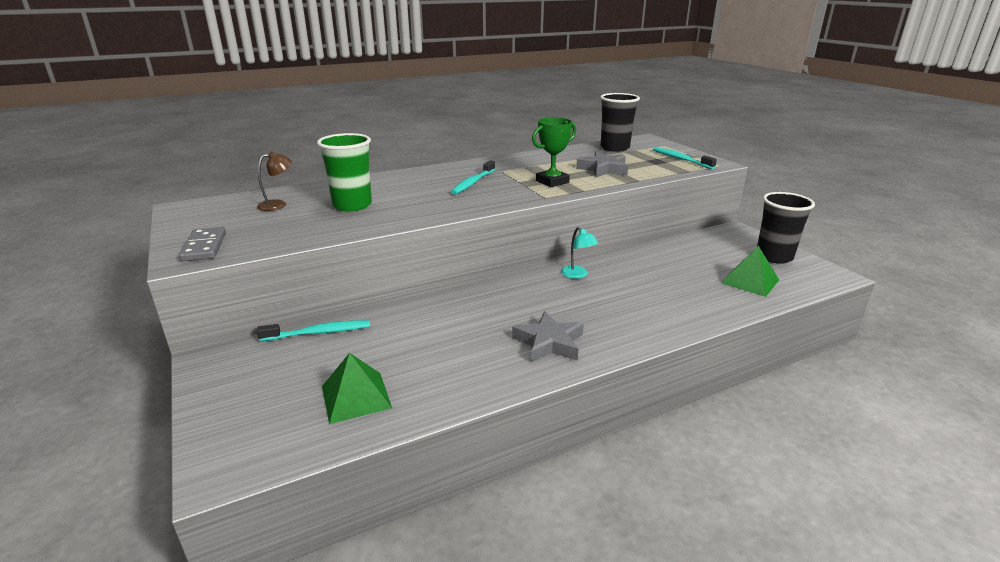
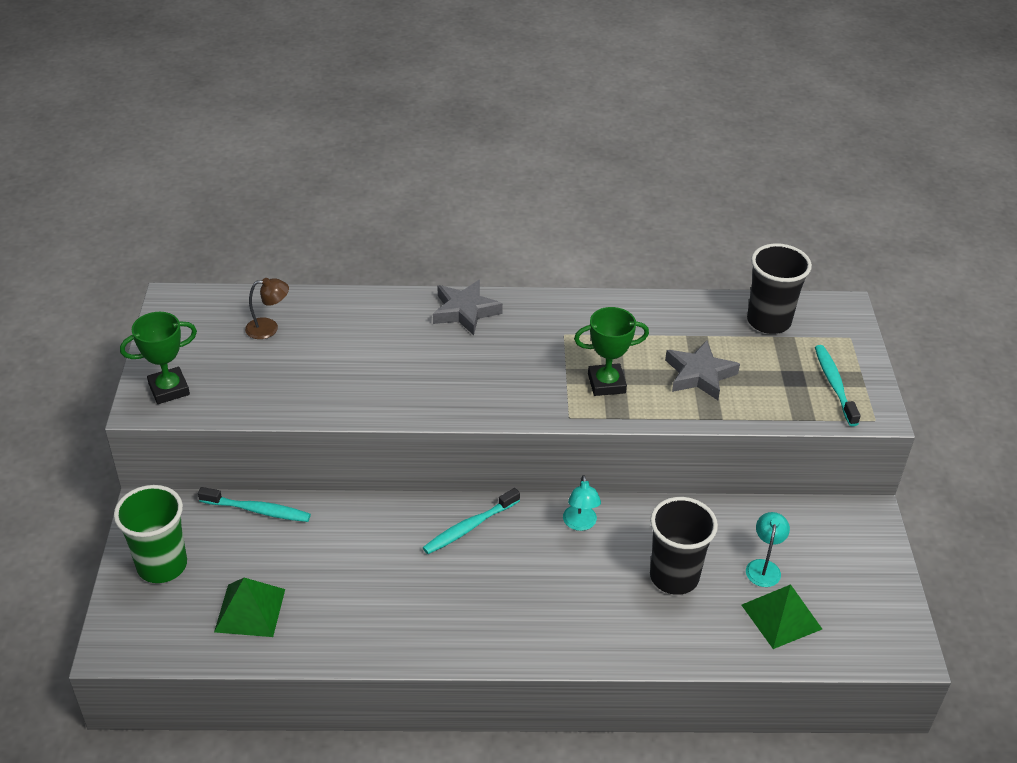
camera: 25 degrees right, 15 degrees up
(204, 247) = (169, 389): grey domino -> green trophy
(352, 205) = (343, 357): green cup -> green cup (162, 565)
(473, 182) = (508, 352): turquoise toothbrush -> turquoise toothbrush (470, 527)
(549, 343) = (467, 616): grey star -> grey star (465, 311)
(710, 263) = (764, 567): none -> turquoise lamp
(774, 257) = (863, 587): black cup -> black cup (674, 577)

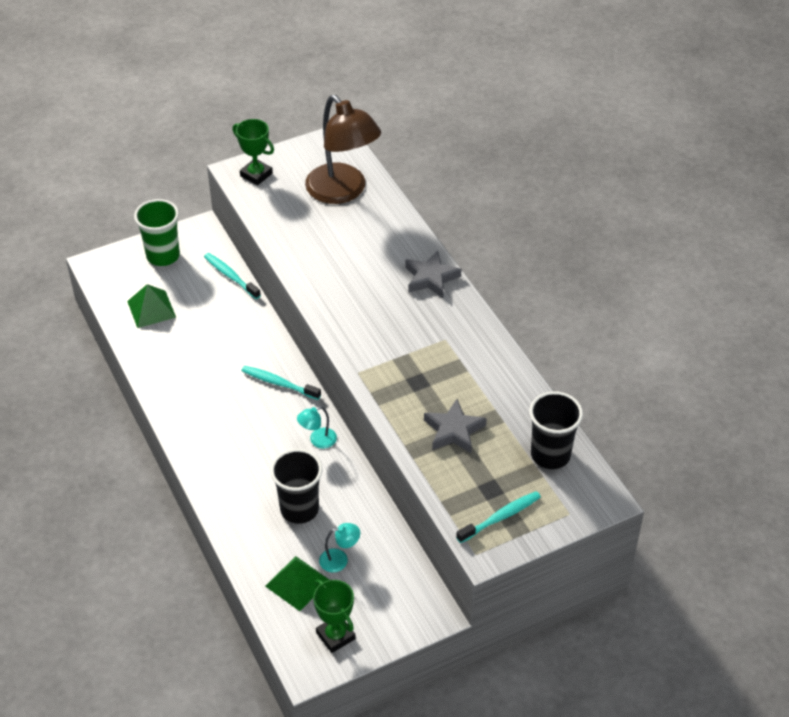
camera: 65 degrees right, 5 degrees up
(257, 510) = (231, 276): turquoise toothbrush -> turquoise toothbrush turned 150 degrees clockwise
(269, 328) = (343, 192): brown lamp -> brown lamp, size x2.49
(606, 383) = (407, 381): green trophy -> green trophy (335, 636)

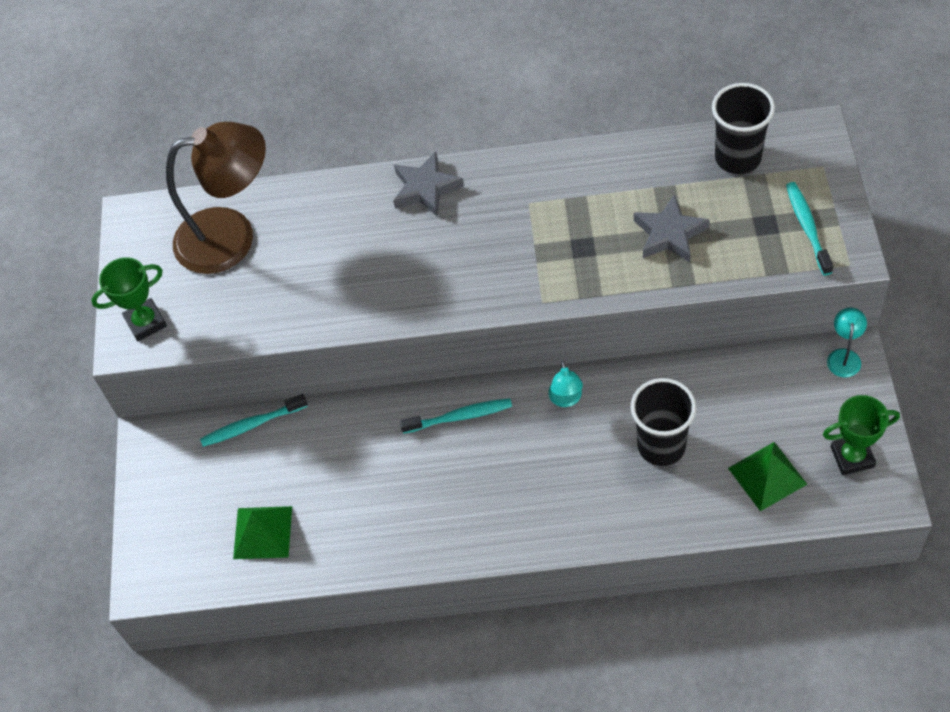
camera: 60 degrees left, 10 degrees up
(163, 256) = (172, 496): green cup -> none
(279, 383) = (459, 417): turquoise toothbrush -> turquoise toothbrush turned 150 degrees counterclockwise
(339, 559) = (748, 424): turquoise lamp -> turquoise lamp (844, 356)

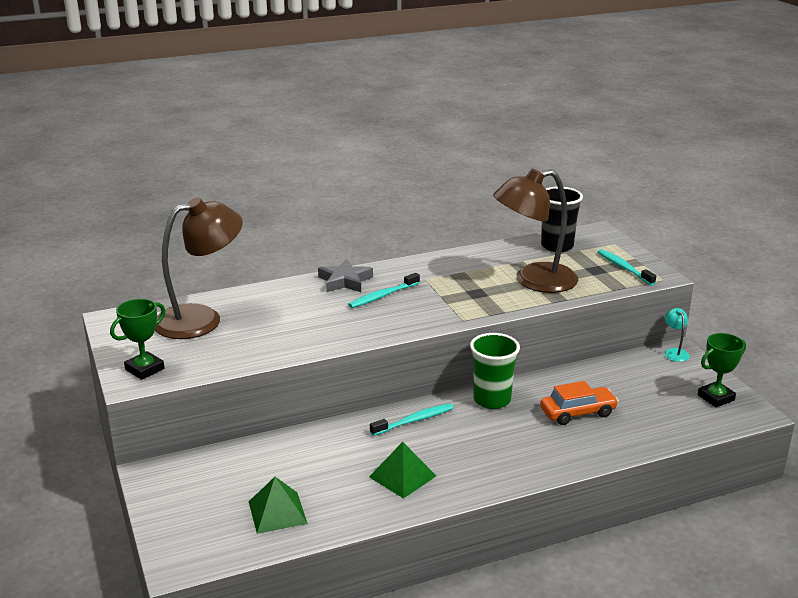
camera: 25 degrees left, 30 degrees down
(252, 425) = (241, 451): turquoise toothbrush -> turquoise toothbrush (383, 296)
(566, 399) = (492, 400): turquoise lamp -> green cup
(661, 446) = (578, 413): black cup -> orange car
(669, 234) = (534, 281): grey star -> brown lamp
(767, 476) = (664, 416): green pyramid -> green pyramid (402, 476)

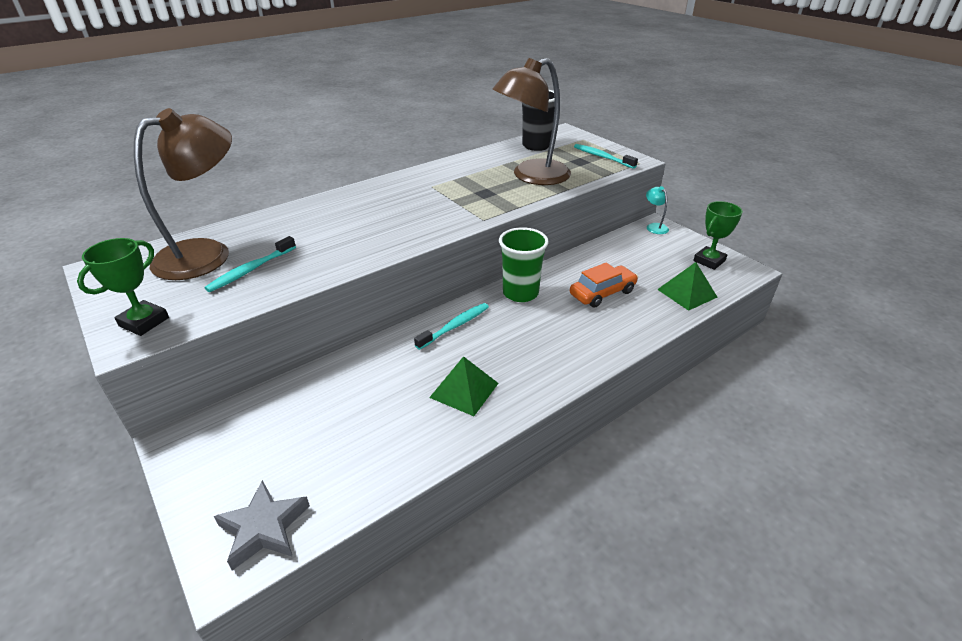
camera: 15 degrees left, 10 degrees up
(277, 512) = (339, 463): green pyramid -> green pyramid (687, 293)
(345, 281) = (353, 197): grey star -> grey star (264, 528)
(383, 296) = (396, 206): turquoise toothbrush -> turquoise toothbrush (251, 270)

